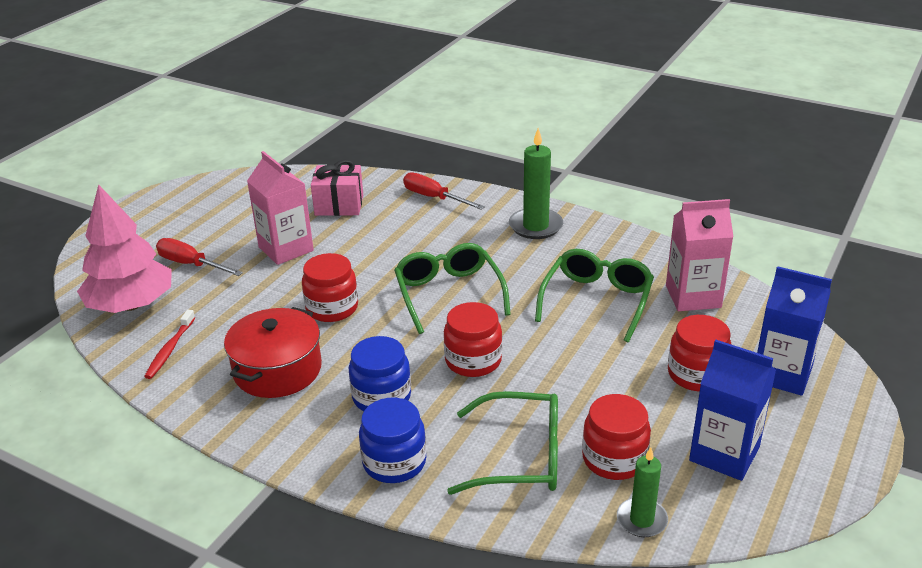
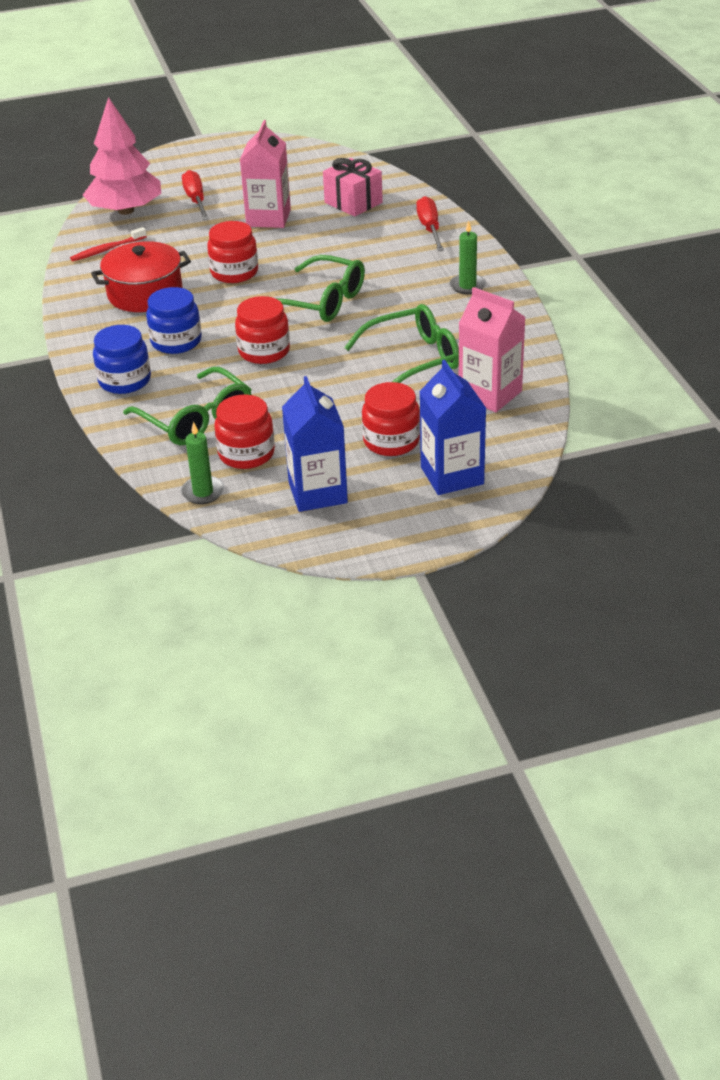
camera: 45 degrees right, 5 degrees up
(448, 294) = (321, 301): green glasses -> green glasses turned 90 degrees clockwise
(535, 226) = (467, 286): green candle -> green candle, size x0.64

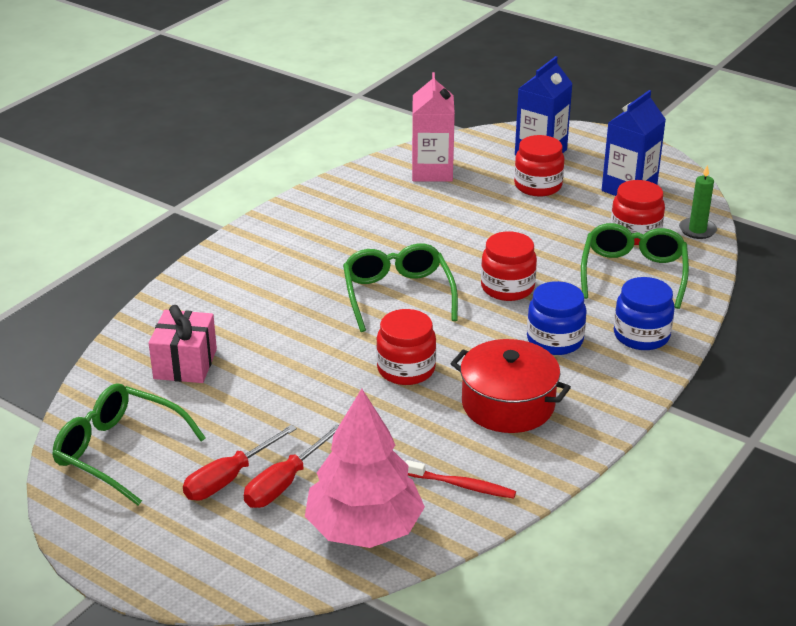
camera: 130 degrees left, 5 degrees down
(268, 218) = (274, 404): pink carton -> none
(414, 359) = (428, 216): green glasses -> green glasses (119, 451)
(430, 228) = (199, 294): red screwdriver -> red screwdriver (229, 478)
(467, 286) = (287, 235): green candle -> none

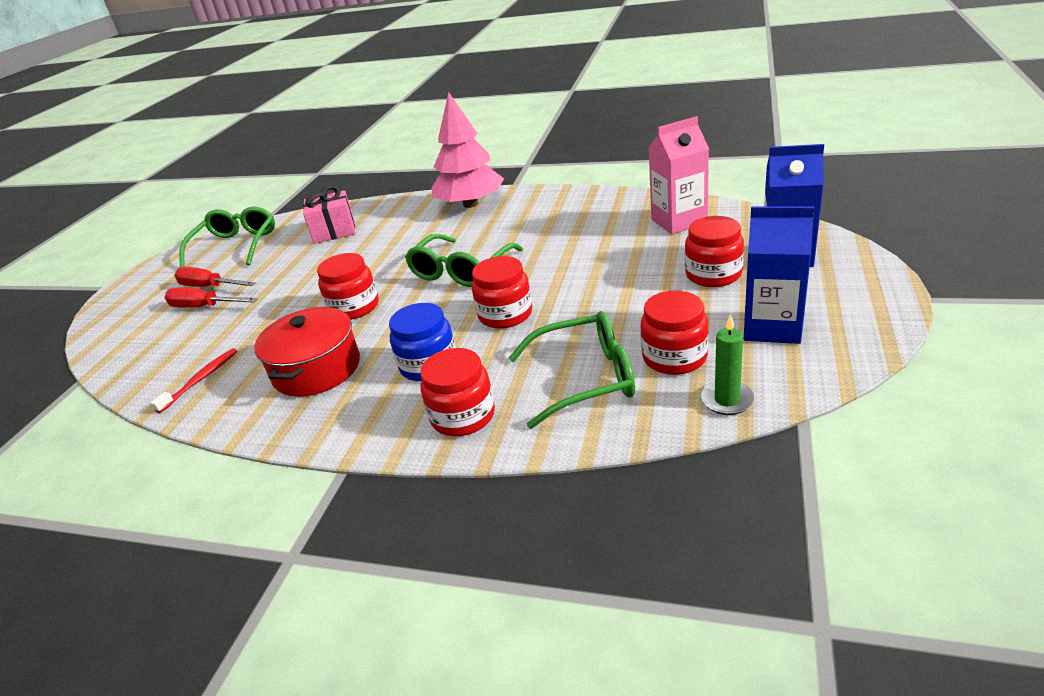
camera: 75 degrees right, 0 degrees up
(364, 528) = (151, 353): pink tree -> pink tree (470, 204)
(397, 295) = (461, 271): green glasses -> green glasses turned 150 degrees clockwise
(462, 485) = (200, 380): red toothbrush -> red toothbrush turned 150 degrees counterclockwise
(641, 335) = (463, 416): blue jar -> red jar

